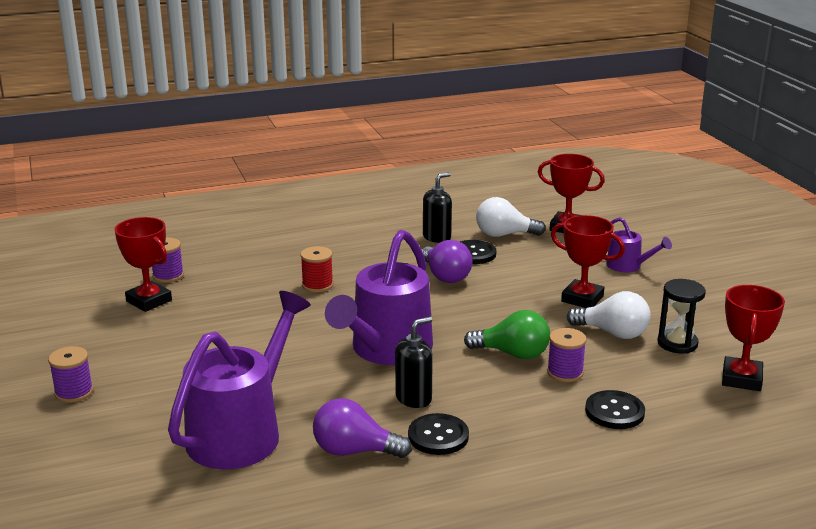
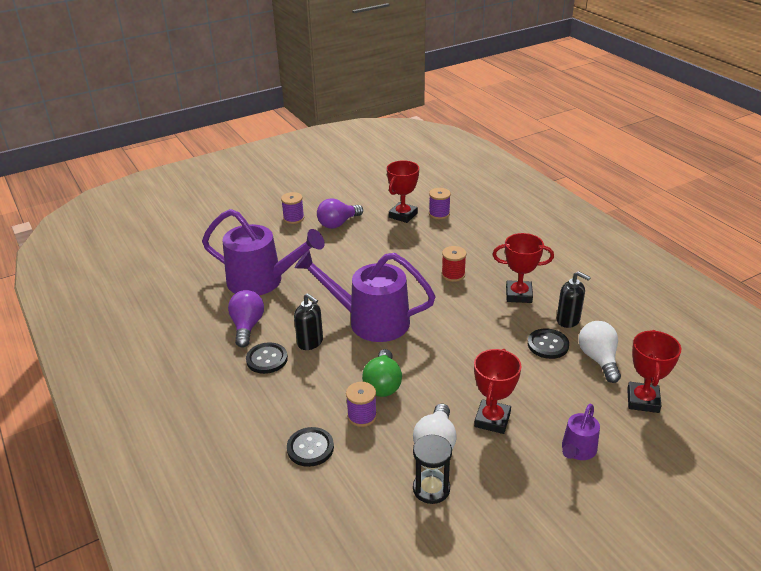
camera: 80 degrees right, 10 degrees up
(445, 276) = (497, 334): purple light bulb -> purple light bulb (338, 223)
(741, 379) = (379, 536): red trophy -> red trophy (518, 295)

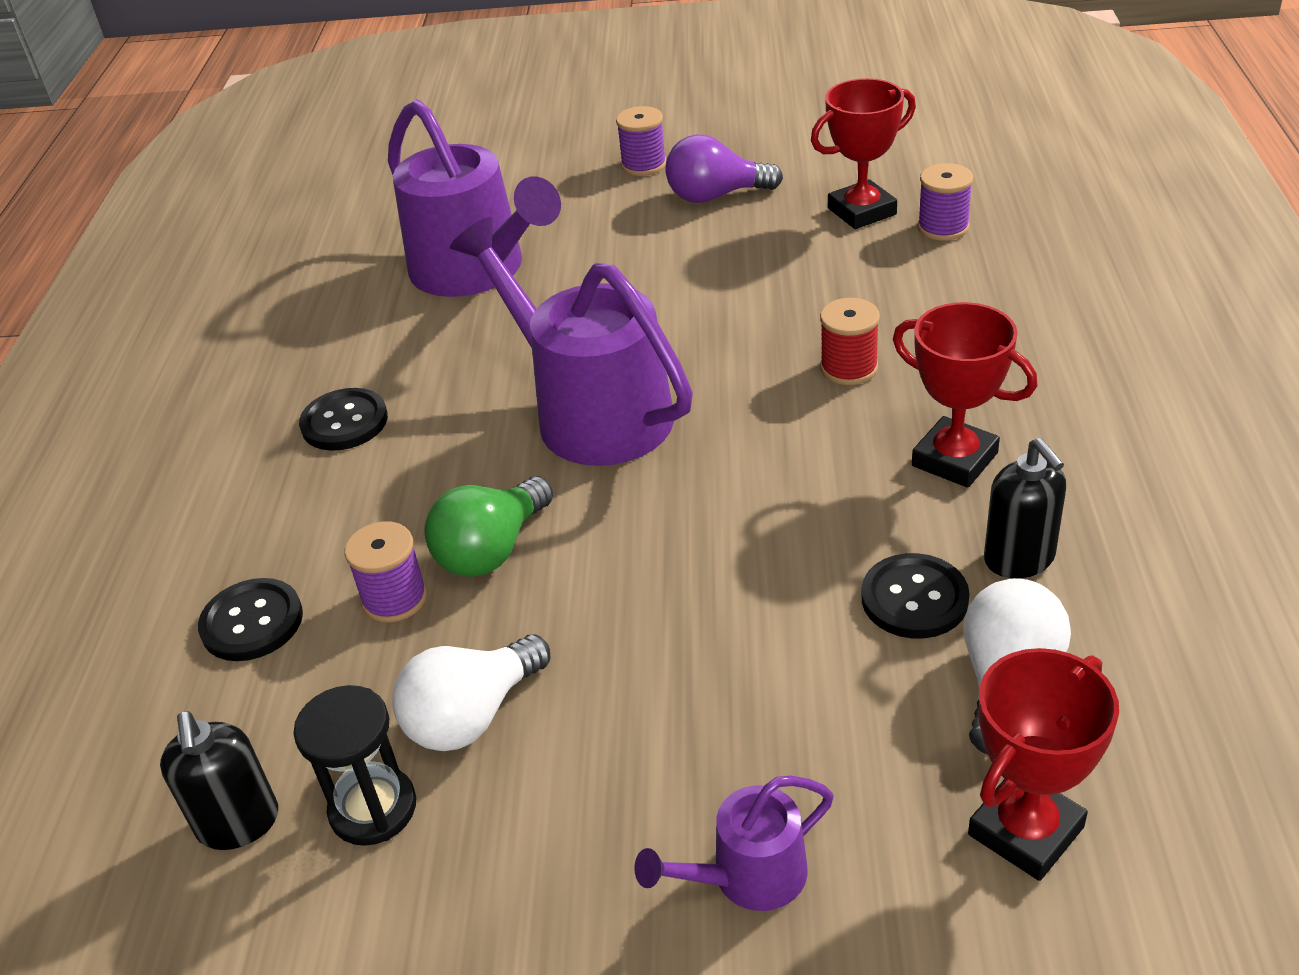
camera: 35 degrees right, 5 degrees up
(247, 326) = (372, 349): purple light bulb -> none
(310, 342) = (445, 416): black soap dispenser -> black soap dispenser (238, 823)
(492, 420) = (630, 718): red trophy -> none

